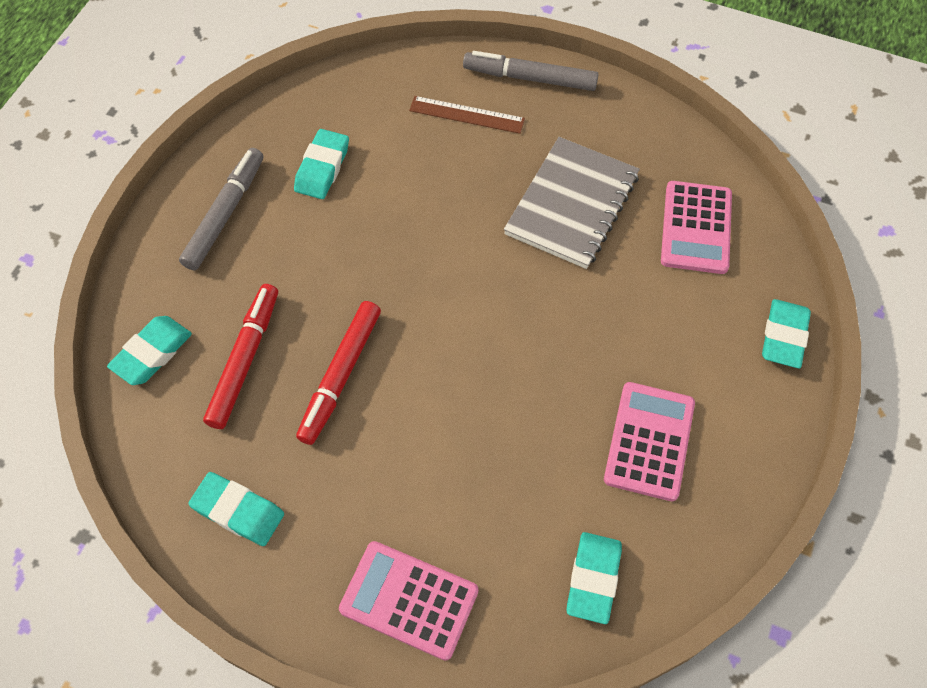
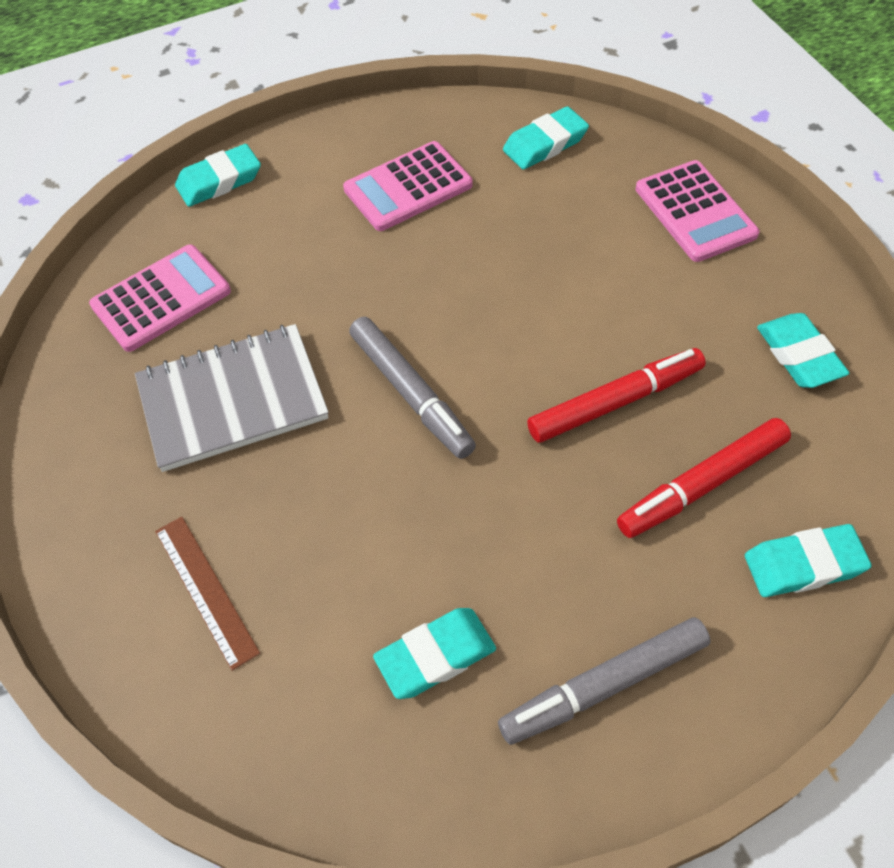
camera: 135 degrees left, 5 degrees down
(530, 78) = (85, 580): grey marker -> grey marker (411, 393)

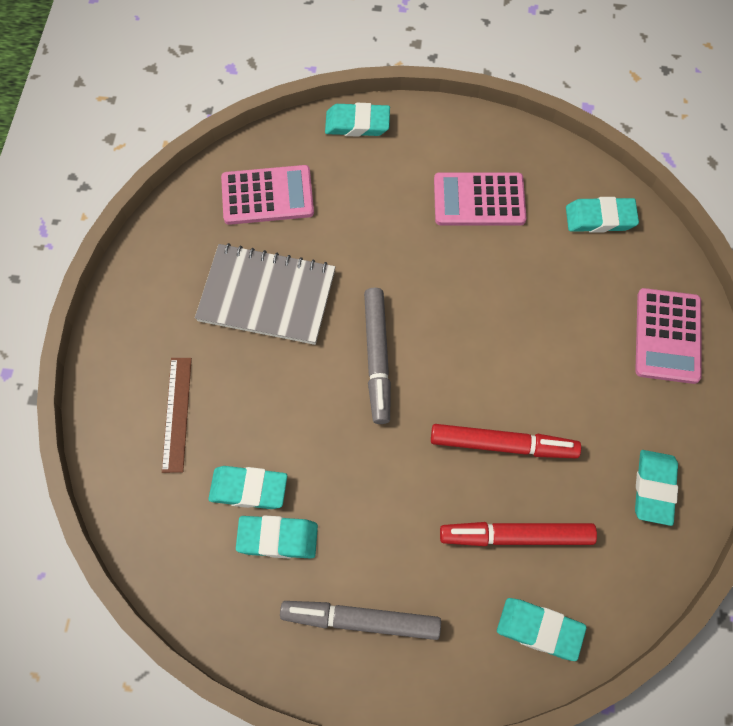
camera: 30 degrees right, 10 degrees up
(359, 622) = (248, 489): none -> turquoise eraser

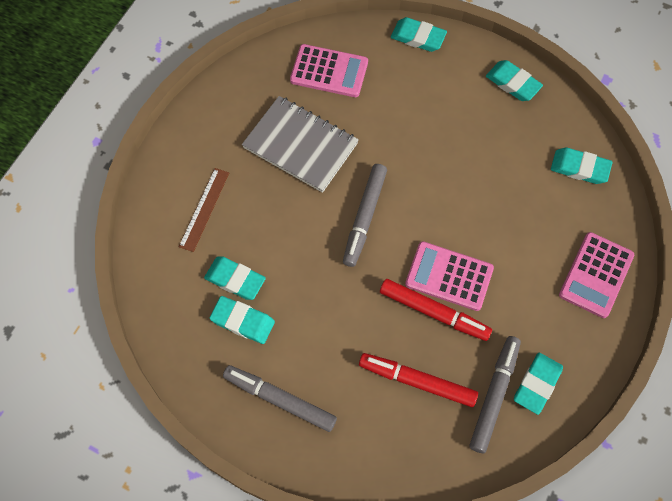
camera: 20 degrees right, 0 degrees up
(479, 200) = (489, 124): pink calculator -> pink calculator (449, 276)
(539, 629) = (407, 453): turquoise eraser -> turquoise eraser (513, 83)
(611, 520) = (494, 395): none -> grey marker

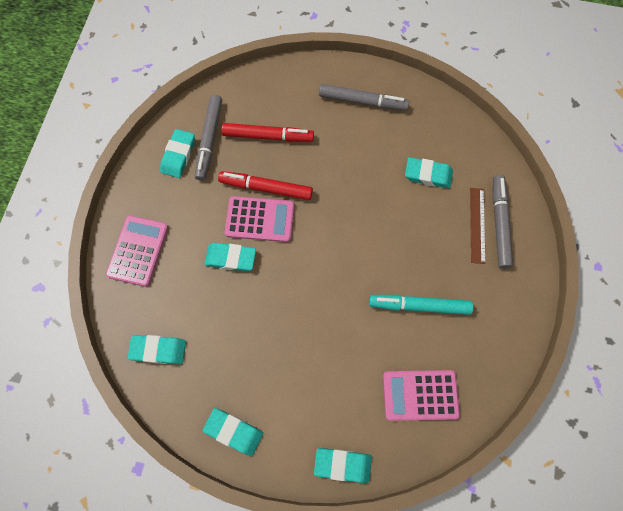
camera: 165 degrees right, 5 degrees up
(243, 321) = (409, 146): turquoise eraser -> turquoise eraser (230, 258)
(300, 145) = (419, 305): grey notebook -> turquoise marker
(364, 217) = (341, 251): grey marker -> grey marker (499, 223)

